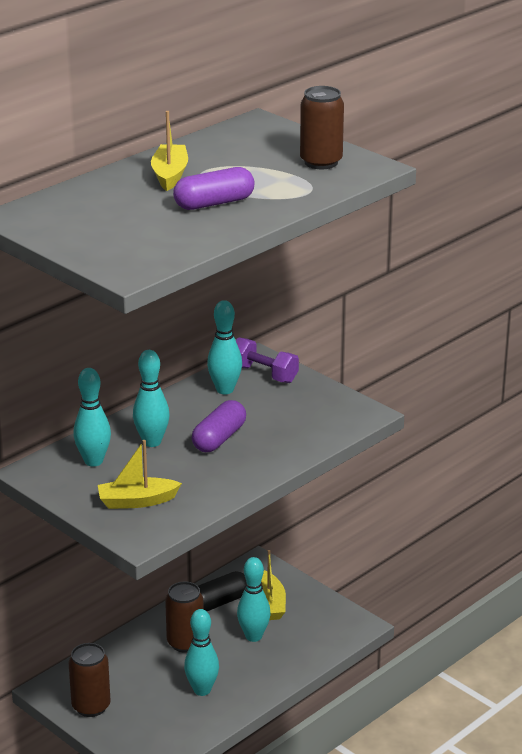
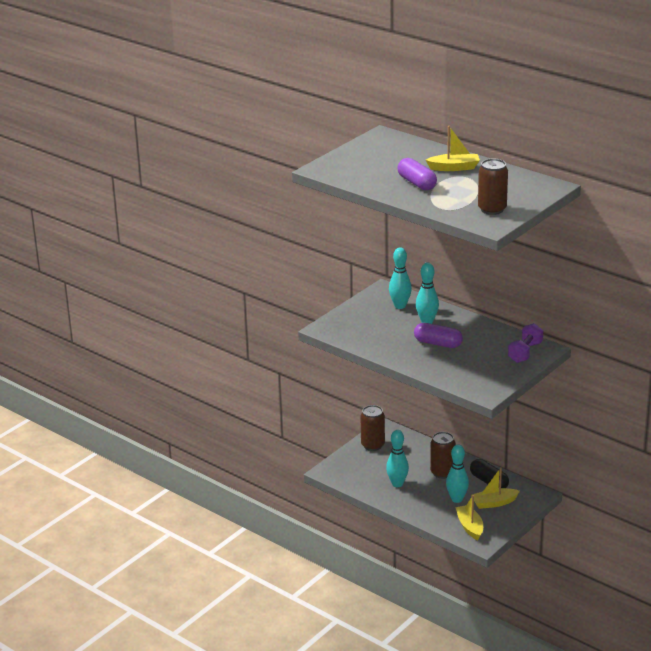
camera: 85 degrees right, 0 degrees up
(137, 501) = (360, 324): yellow boat -> yellow boat (470, 527)
(225, 390) = (499, 340): turquoise bowling pin -> none

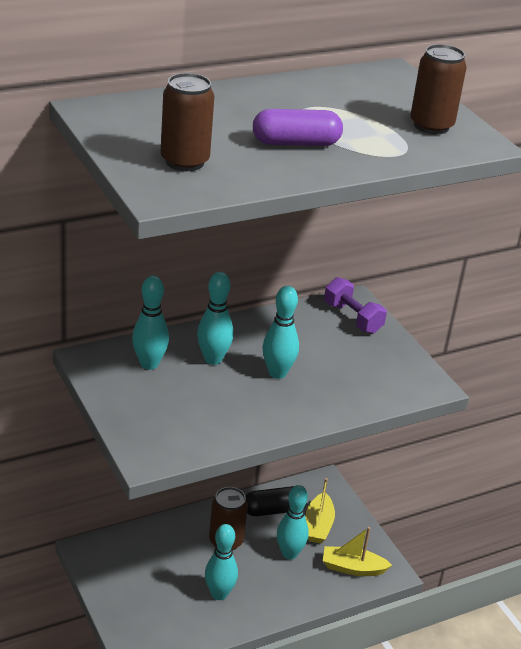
camera: 70 degrees left, 5 degrees up
(372, 445) = (114, 579): brown can -> brown can (184, 161)
(438, 343) = (277, 373): purple capsule -> turquoise bowling pin
(454, 168) = (271, 104): yellow boat -> none

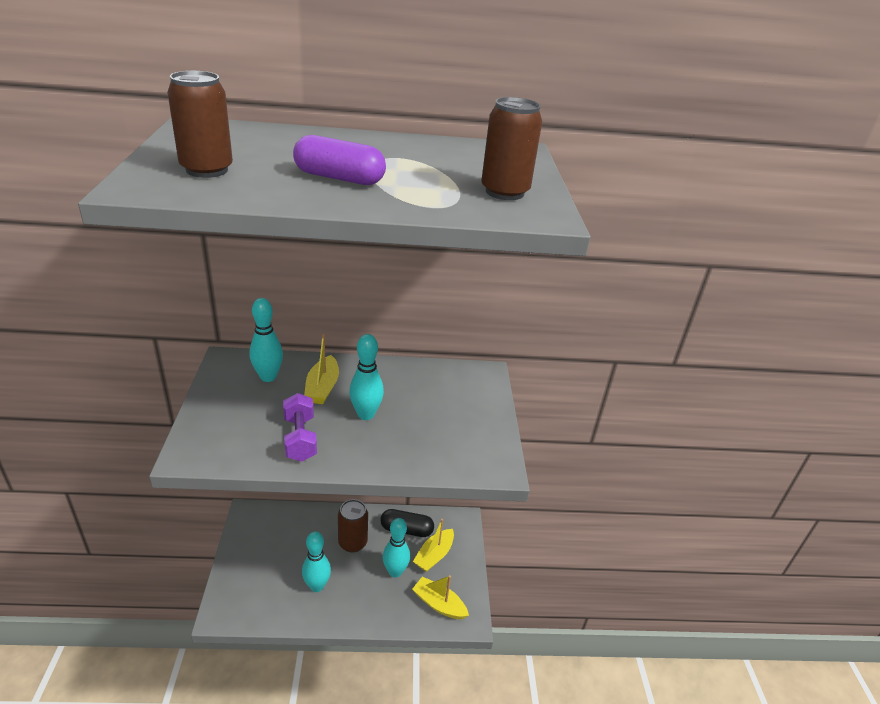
camera: 25 degrees right, 0 degrees up
(213, 359) = (322, 387): turquoise bowling pin -> yellow boat
(352, 318) = (472, 386): purple dumbbell -> purple dumbbell (300, 439)

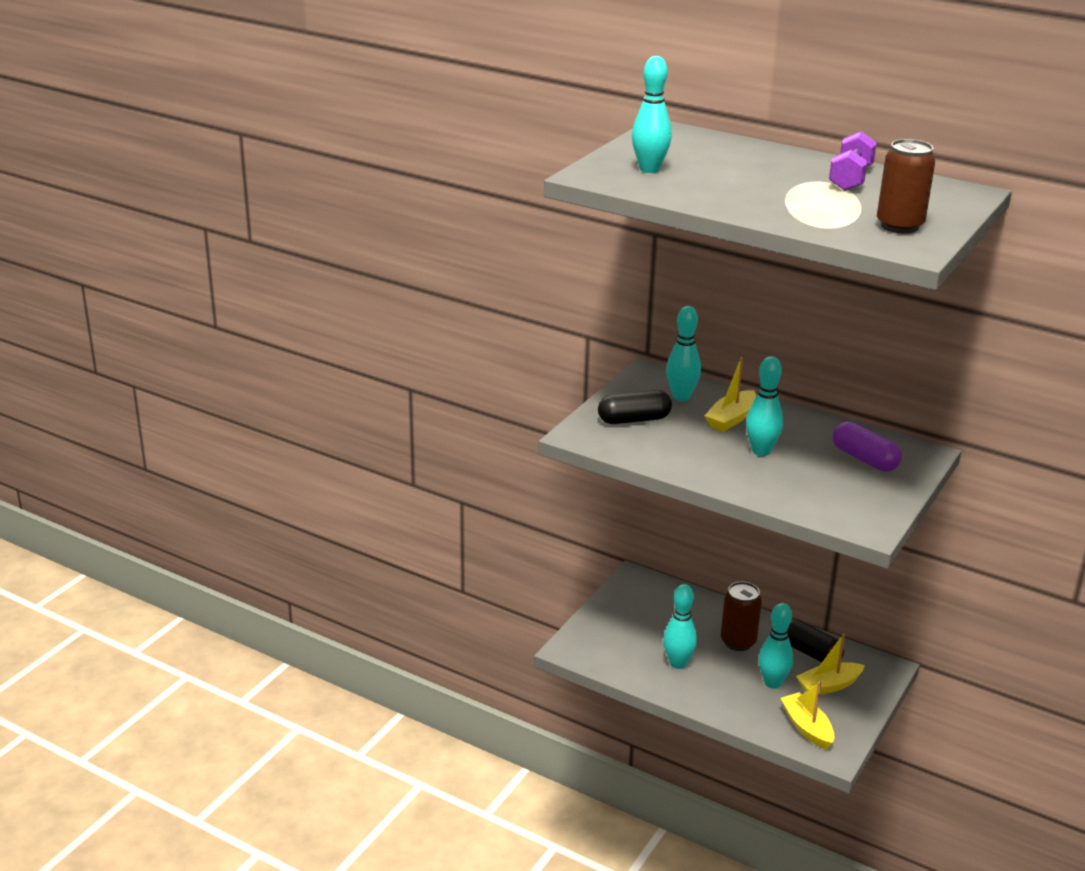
camera: 35 degrees right, 5 degrees down
(207, 170) = (649, 169): brown can -> turquoise bowling pin
(237, 417) = (634, 420): none -> black capsule
(300, 439) = (684, 451): purple dumbbell -> purple dumbbell (850, 179)
(339, 178) = (755, 191): purple capsule -> purple capsule (864, 459)

